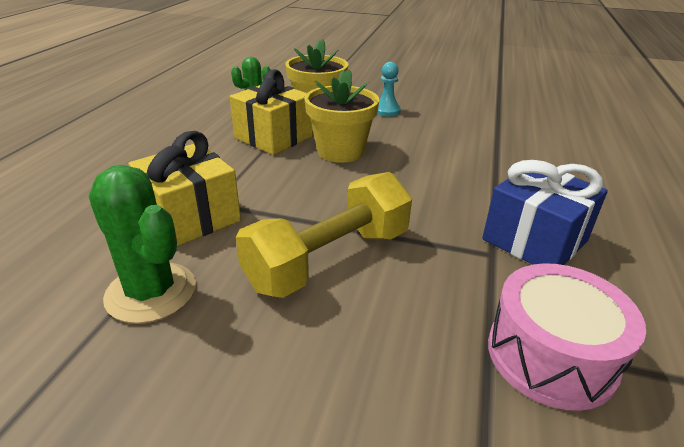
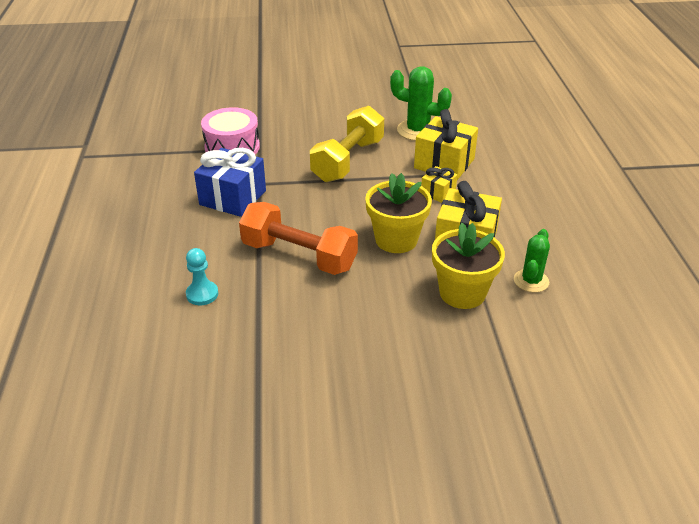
camera: 160 degrees right, 5 degrees up
(246, 183) = (438, 192): none -> yellow gift
(386, 111) = (389, 316): turquoise pawn -> turquoise pawn (202, 294)
(451, 159) = (299, 256): none -> orange dumbbell

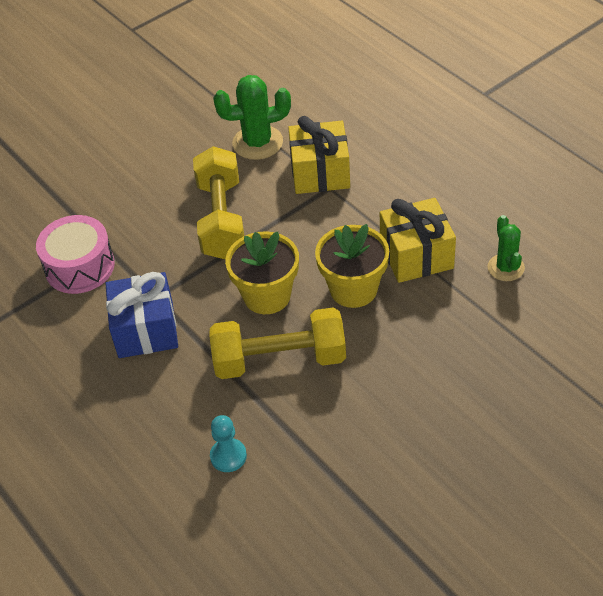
camera: 30 degrees left, 10 degrees up
(299, 256) = (280, 360): orange dumbbell -> yellow dumbbell
(438, 192) = (344, 212): yellow gift -> none
(462, 293) = (460, 314): yellow flower pot -> yellow flower pot (267, 296)

